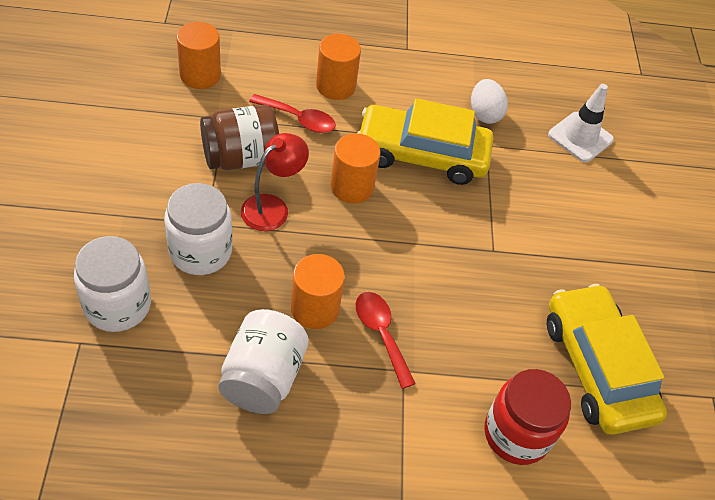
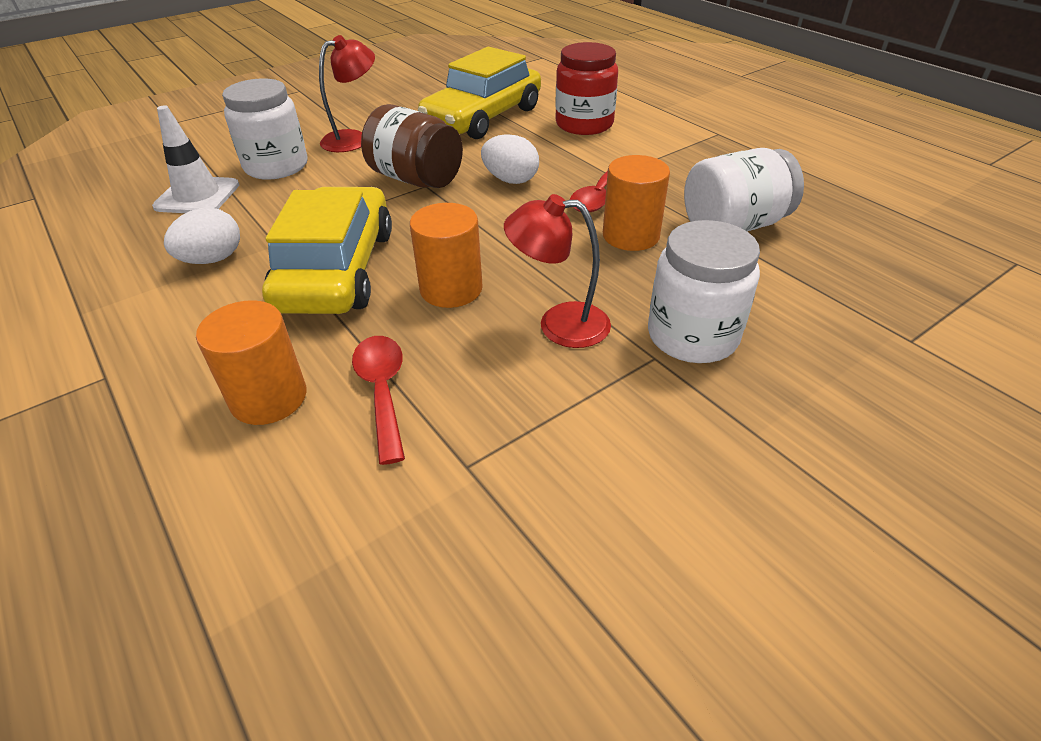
camera: 120 degrees left, 10 degrees down
(117, 305) = (841, 346): white jar -> white jar (276, 166)
(200, 75) = (398, 578): orange cylinder -> none
(240, 157) = (521, 398): brown jar -> brown jar (416, 179)
(422, 154) = (337, 269): yellow car -> yellow car turned 150 degrees counterclockwise
(456, 302) = (510, 180): none -> white egg
(617, 255) = (354, 139): none -> red lamp

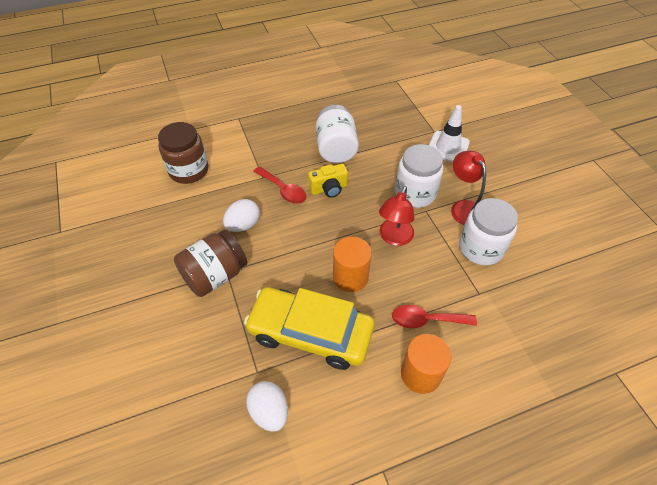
camera: 75 degrees left, 10 degrees up
(197, 196) = (164, 430): white traffic cone -> white traffic cone (447, 147)
(276, 166) = (143, 367): white jar -> white jar (481, 248)
(354, 139) = (125, 308): red lamp -> red lamp (463, 207)
(483, 117) = (141, 220): yellow car -> none
(584, 124) = (189, 170): red jar -> brown jar
(631, 235) = (329, 189): orange cylinder -> yellow camera

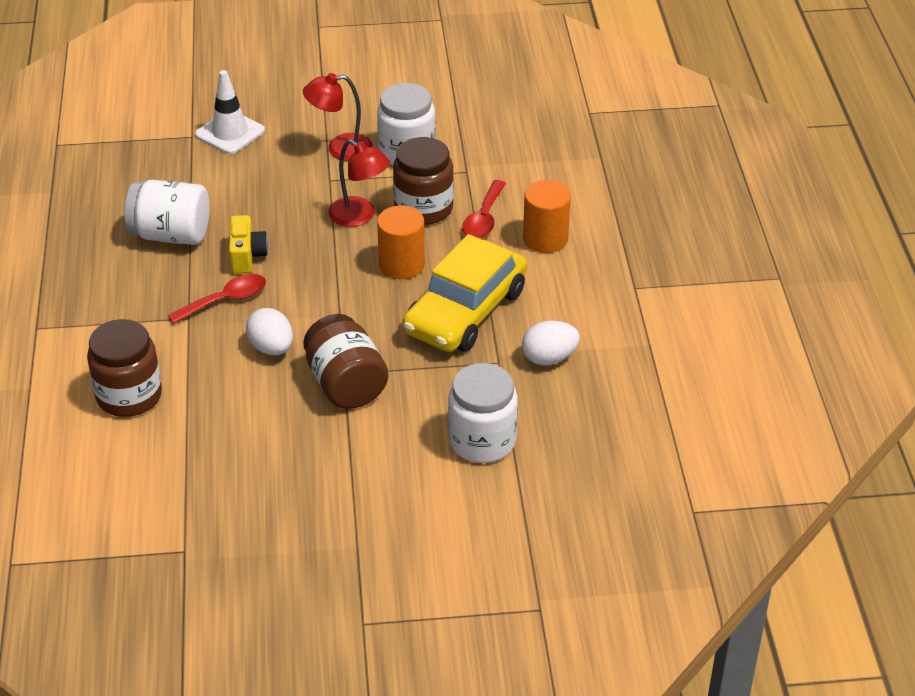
camera: 75 degrees left, 10 degrees down
(415, 193) = (296, 181): white jar -> white jar (482, 441)
(420, 275) = (423, 208): none -> brown jar

